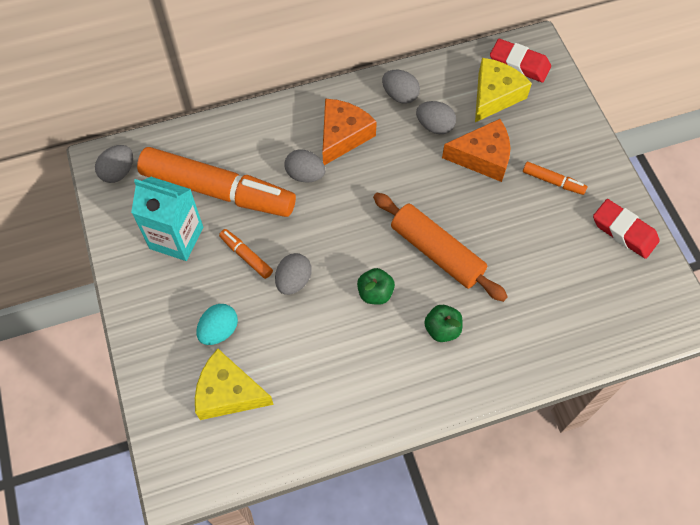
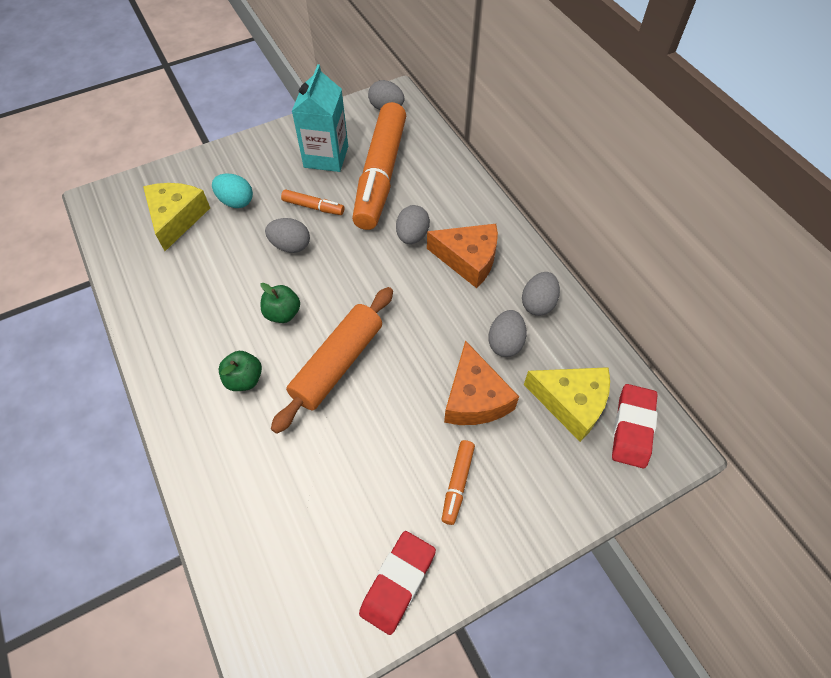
camera: 80 degrees right, 5 degrees down
(246, 256) = (313, 207): orange marker -> orange marker turned 75 degrees clockwise

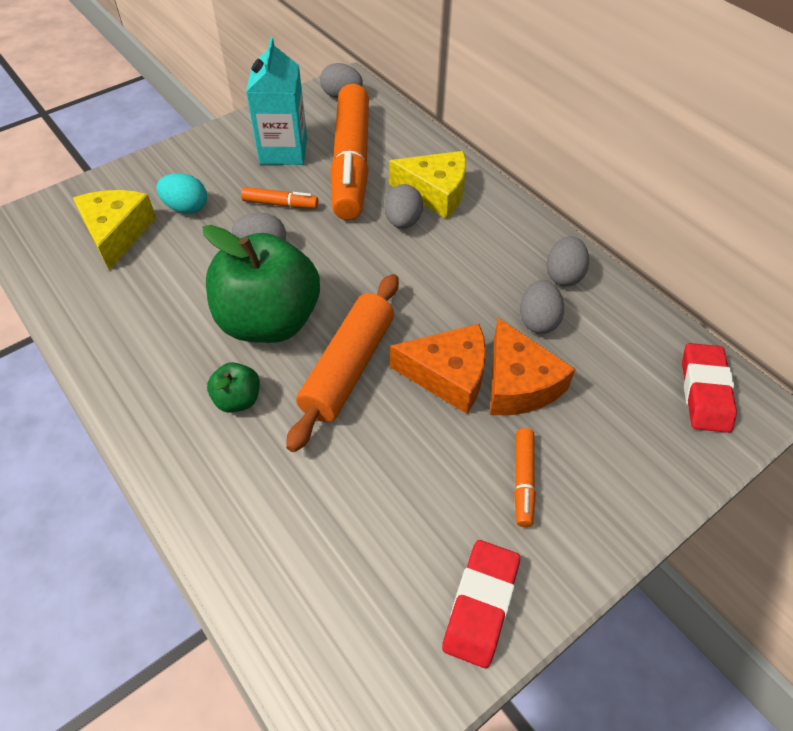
camera: 10 degrees left, 5 degrees down
(283, 313) = (269, 321): green apple -> green apple, size x2.31
(468, 259) = (473, 239): orange cheese -> orange cheese (448, 375)
(571, 403) = (629, 374): yellow cheese -> yellow cheese (435, 192)

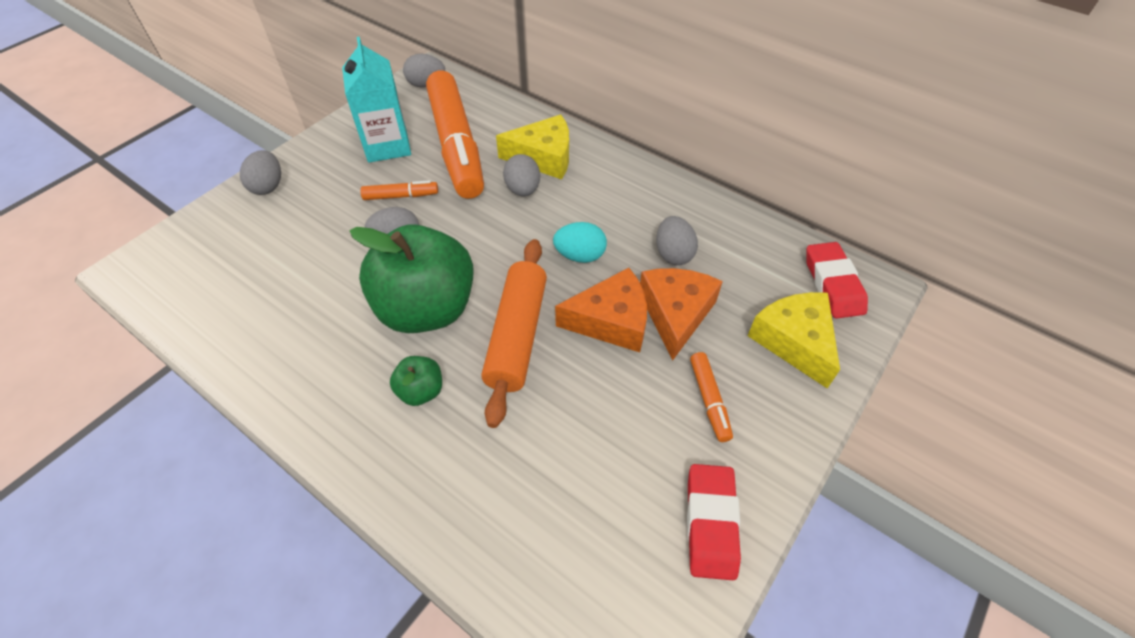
camera: 15 degrees left, 0 degrees up
(117, 233) = (244, 256): yellow cheese -> yellow cheese (794, 341)
(186, 208) = (308, 218): turquoise egg -> turquoise egg (580, 255)
(518, 383) = (675, 314): orange cheese -> orange cheese turned 135 degrees counterclockwise
(563, 275) = (681, 209): grey egg -> grey egg (268, 186)

